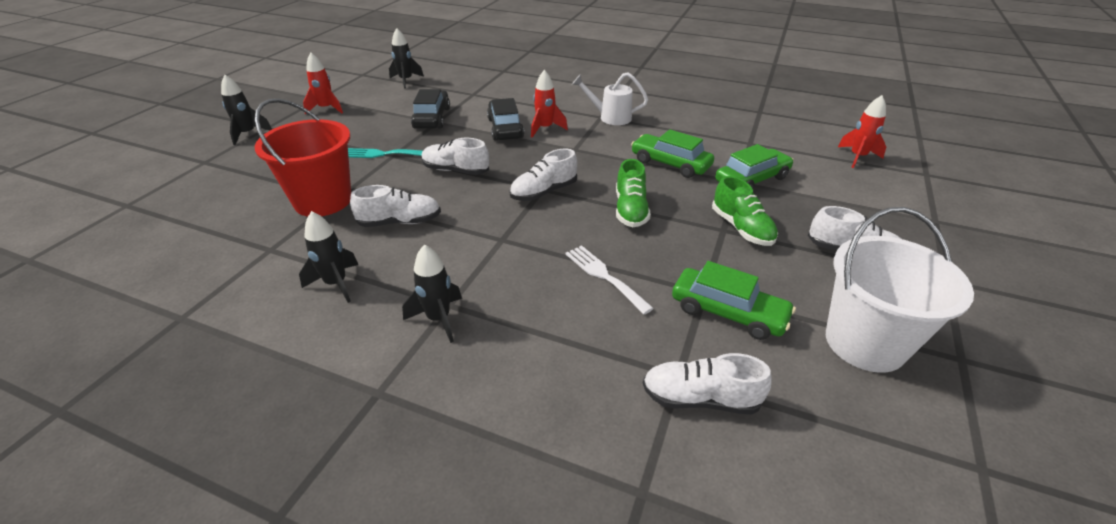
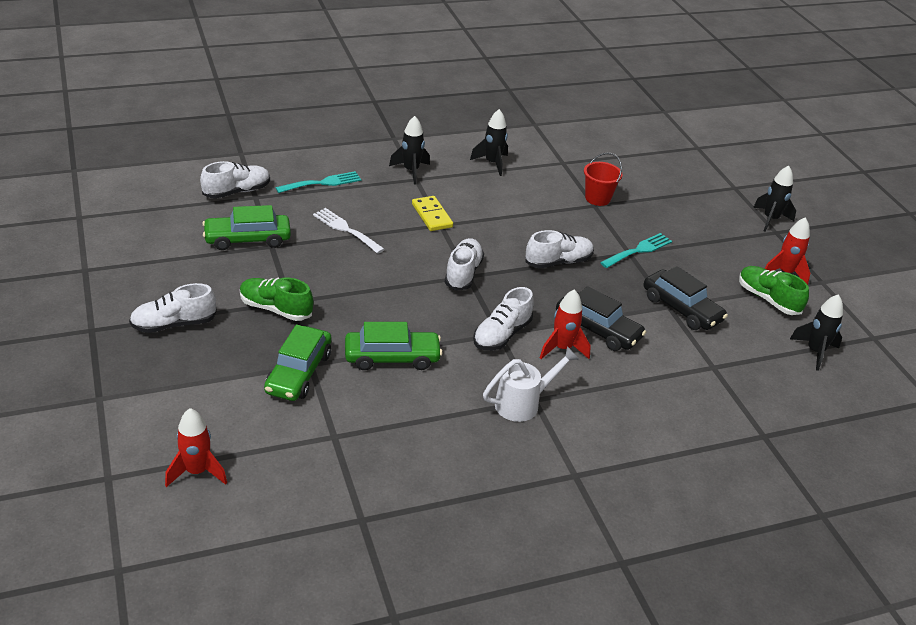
camera: 135 degrees right, 0 degrees up
(323, 201) = (597, 198): red bucket -> red bucket, size x0.53
(400, 222) = (523, 207): white shoe -> white shoe (501, 335)
(497, 252) = (432, 215): none -> yellow domino
(567, 355) = (323, 183): none -> turquoise fork
(604, 276) = (345, 229): white fork -> white fork turned 150 degrees counterclockwise
(630, 210) = (378, 287): green shoe -> green shoe (768, 299)
(865, 343) = (151, 255): white bucket -> none

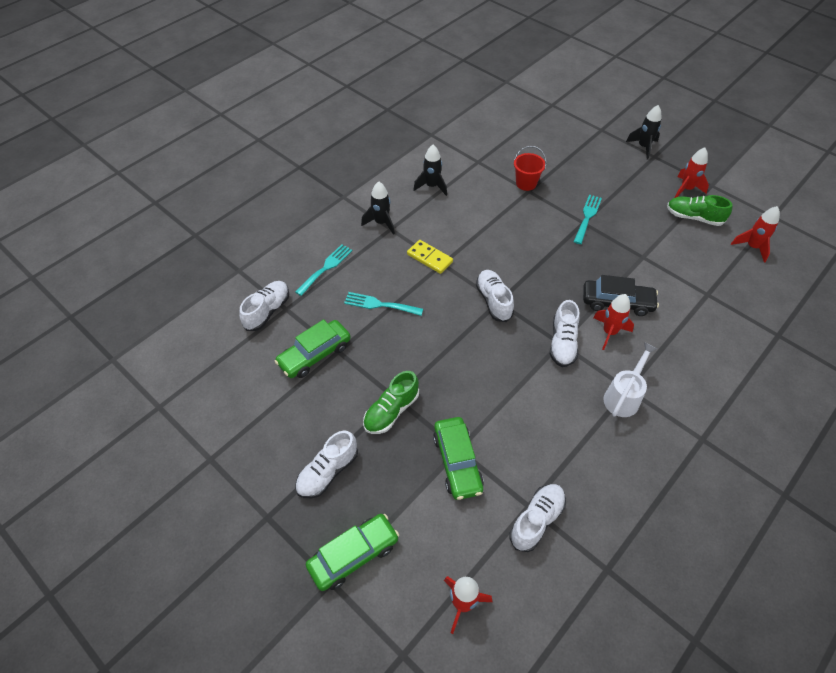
camera: 25 degrees left, 15 degrees up
(275, 309) = (391, 411): green shoe -> green shoe turned 45 degrees counterclockwise
(345, 229) = (379, 304): white fork -> turquoise fork
(392, 357) = (509, 408): green car -> green car (353, 555)
(558, 262) = (546, 255): white shoe -> white shoe (536, 520)
(681, 309) = (652, 254): black car -> none
(815, 352) = (752, 247): black rocket -> red rocket

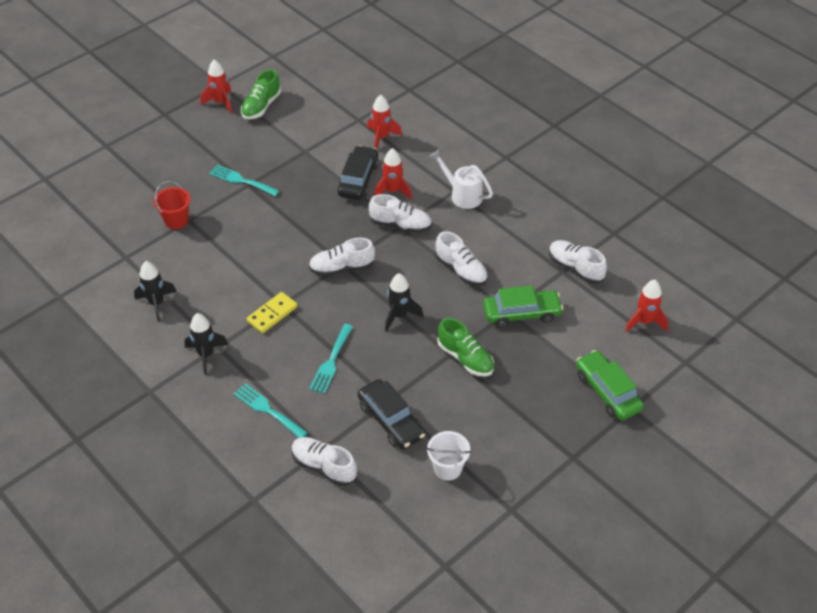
camera: 85 degrees left, 5 degrees down
(260, 403) = (447, 468): none -> white bucket
(314, 354) = (391, 420): green car -> black car
(327, 472) = (528, 410): white shoe -> white shoe (461, 270)
(643, 147) = (147, 119): black rocket -> black rocket (399, 315)
(752, 247) = (308, 79): red rocket -> red rocket (381, 138)

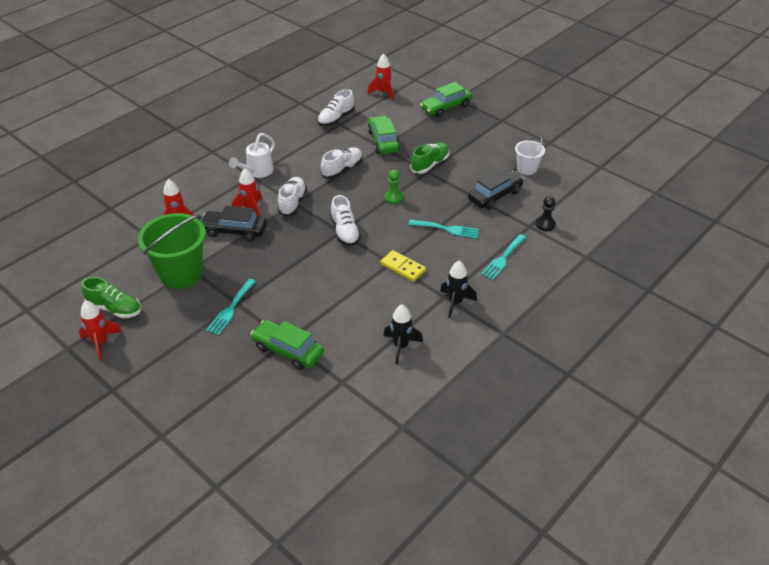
camera: 95 degrees left, 5 degrees down
(176, 220) = (288, 350): red bucket -> green car
(299, 145) = (181, 273): none -> green bucket
(324, 466) = (545, 224): white shoe -> black pawn
(399, 315) = (393, 197): black rocket -> green pawn

